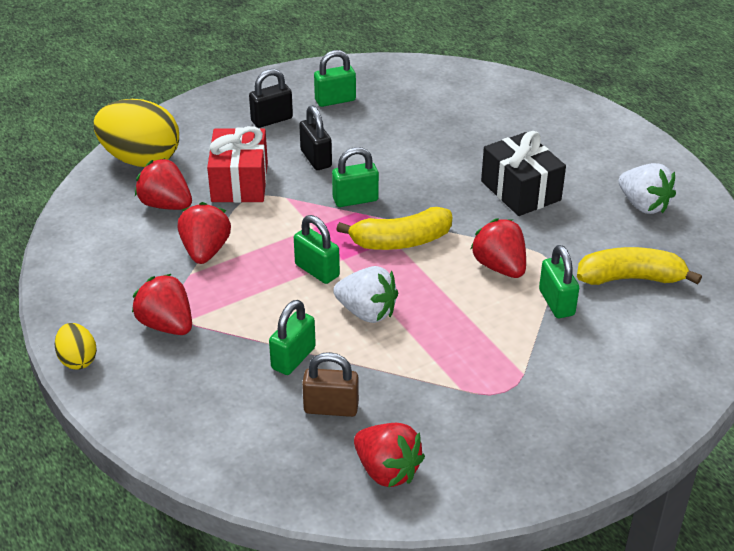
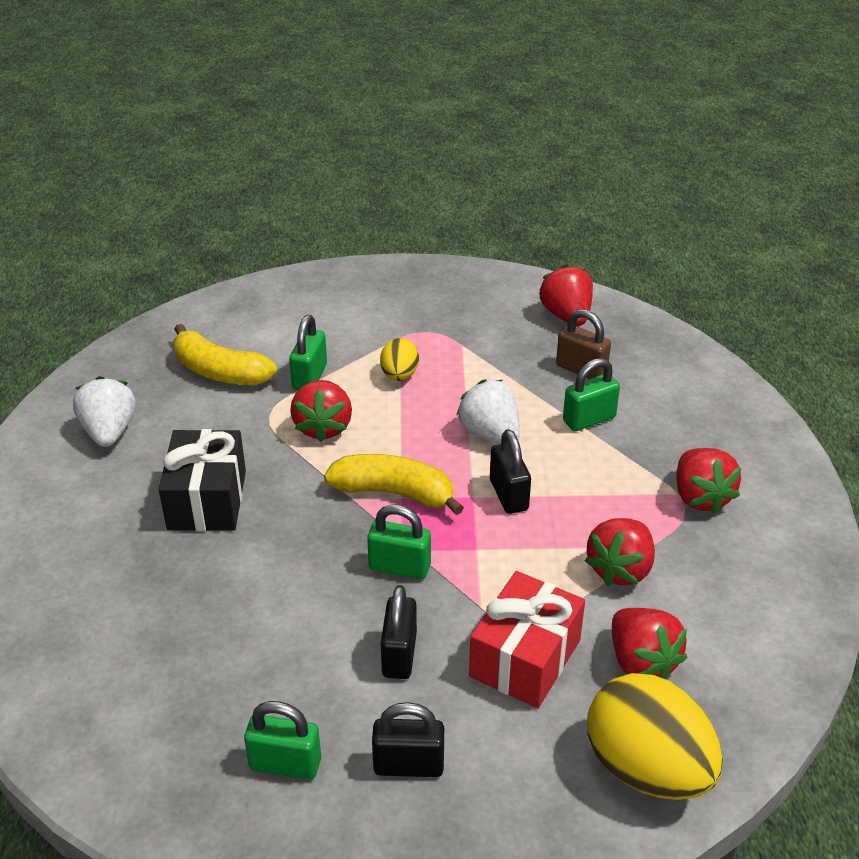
camera: 150 degrees left, 0 degrees up
(78, 360) = (806, 495): yellow egg -> yellow egg (399, 375)
(317, 270) = (508, 495): green padlock -> black padlock

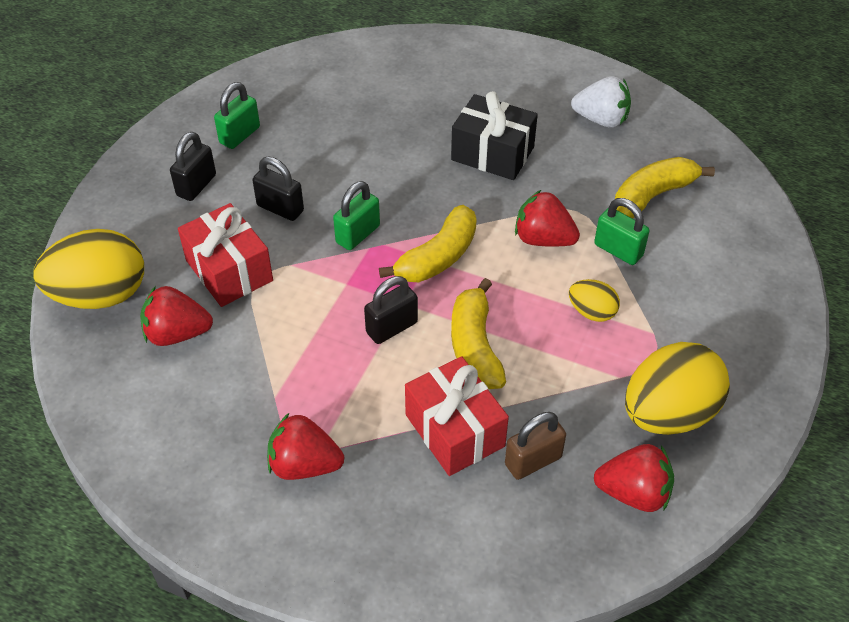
camera: 115 degrees right, 10 degrees up
(479, 314) = (668, 413): none -> yellow egg
(490, 433) = (475, 346): white strawberry -> yellow banana
(508, 495) = (391, 327): black padlock -> black padlock turned 45 degrees counterclockwise
(589, 419) = (454, 430): green padlock -> red gift
(620, 569) = (266, 364): red strawberry -> none

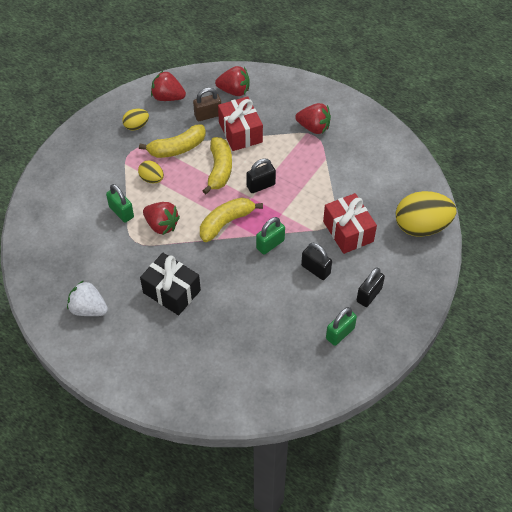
camera: 170 degrees left, 5 degrees up
(177, 333) = (376, 198): red strawberry -> red strawberry (234, 91)
(653, 196) = (84, 244): yellow banana -> yellow banana (177, 148)
(668, 413) = (136, 126): yellow egg -> yellow egg, size x0.50

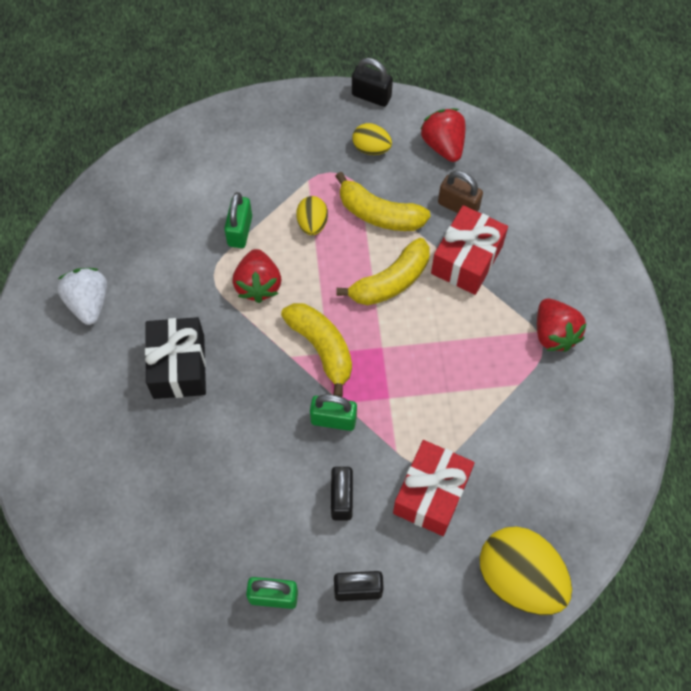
camera: 50 degrees right, 10 degrees up
(226, 222) = (322, 348): yellow banana -> yellow banana turned 45 degrees clockwise
(234, 91) = (522, 204): red strawberry -> none
(261, 185) = (409, 343): black padlock -> black padlock (371, 96)

